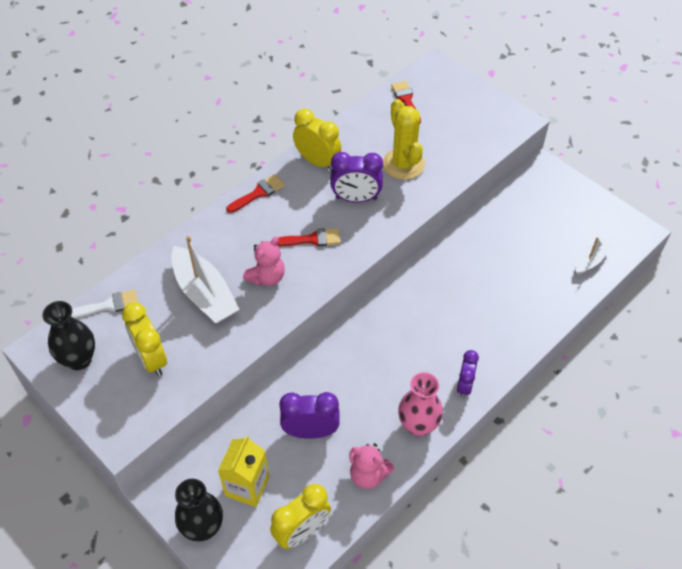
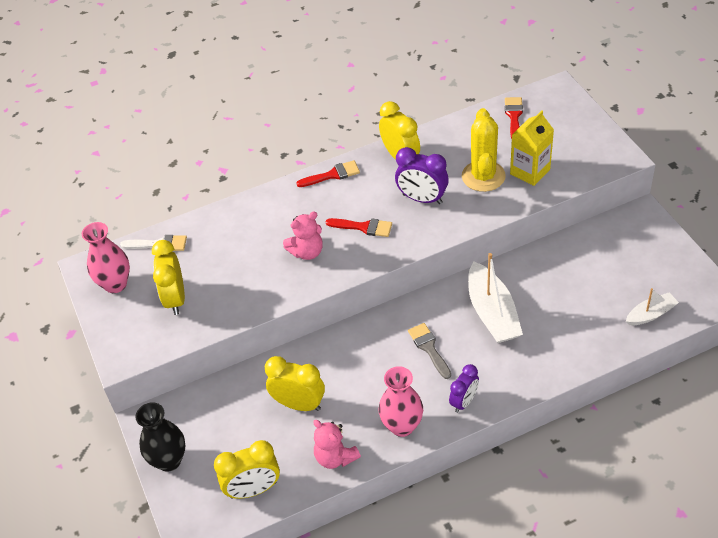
camera: 25 degrees right, 5 degrees down
(79, 359) = (115, 284): black vase -> pink vase
(204, 294) = (245, 254): white boat -> white boat (492, 313)
(247, 486) = (222, 436): yellow carton -> yellow carton (530, 171)
(310, 431) = (299, 404): purple clock -> yellow clock
(411, 342) = (429, 348): none -> grey brush

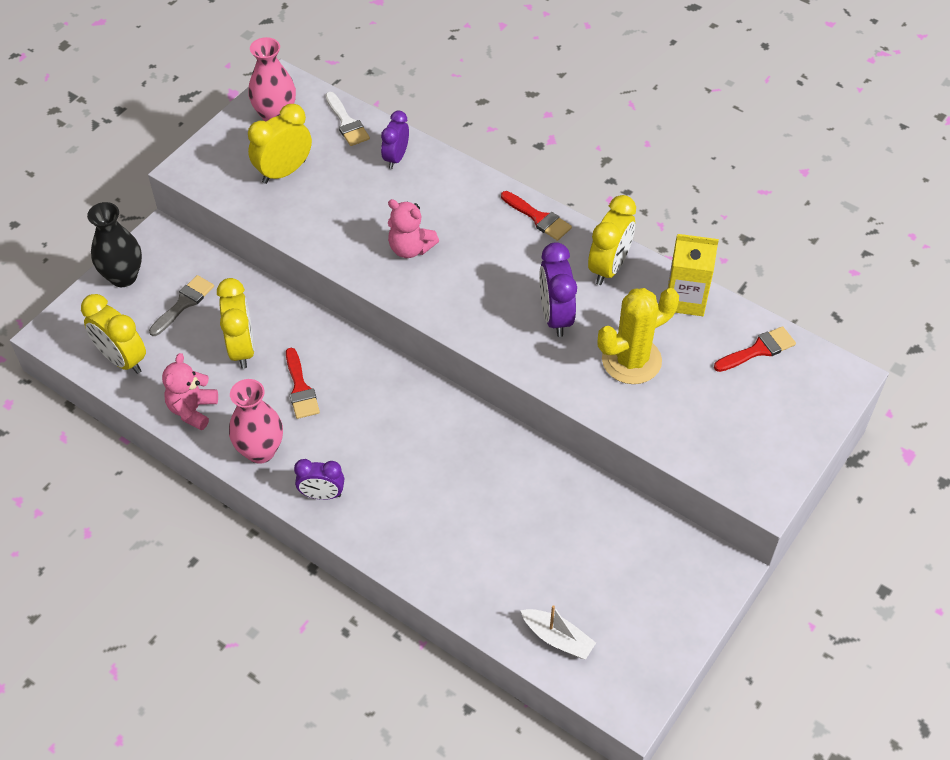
camera: 55 degrees right, 5 degrees up
(217, 229) = (396, 158): none -> purple clock
(364, 227) = (477, 281): red brush -> red brush (300, 388)
(429, 348) = (378, 430): grey brush -> grey brush (184, 303)
(492, 313) = (463, 470): white boat -> none
(530, 171) = (671, 404): yellow carton -> yellow carton (685, 299)

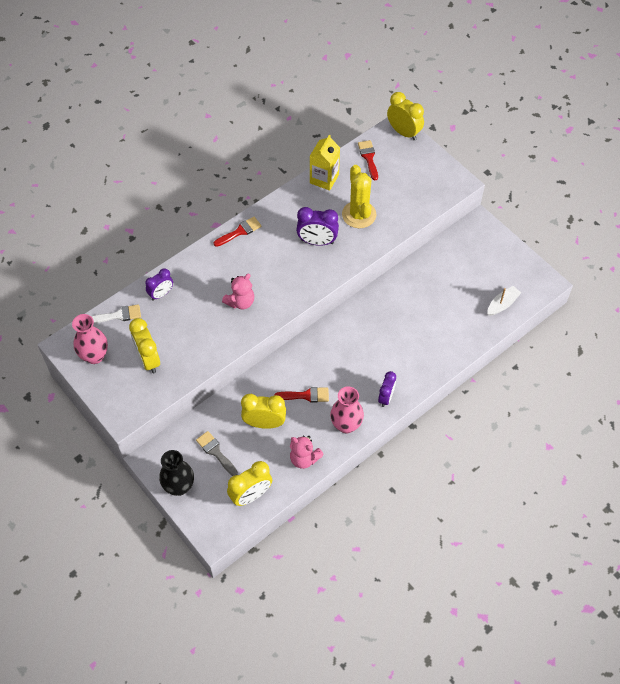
camera: 75 degrees left, 5 degrees up
(396, 158) = (161, 294): purple clock -> purple clock turned 75 degrees counterclockwise
(608, 267) = (289, 207): yellow clock -> yellow clock (403, 132)

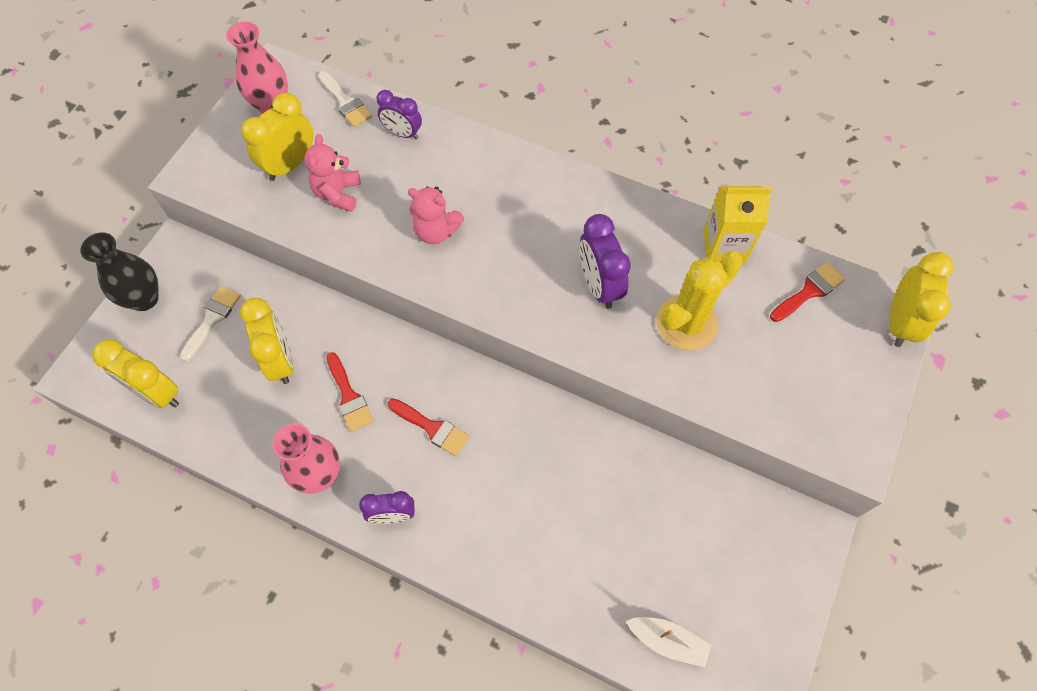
camera: 65 degrees right, 5 degrees up
(215, 452) = (212, 319): grey brush -> white brush
(240, 231) = (559, 179): red brush -> red brush (432, 428)
(304, 458) = (240, 439): pink teddy bear -> pink teddy bear (338, 194)

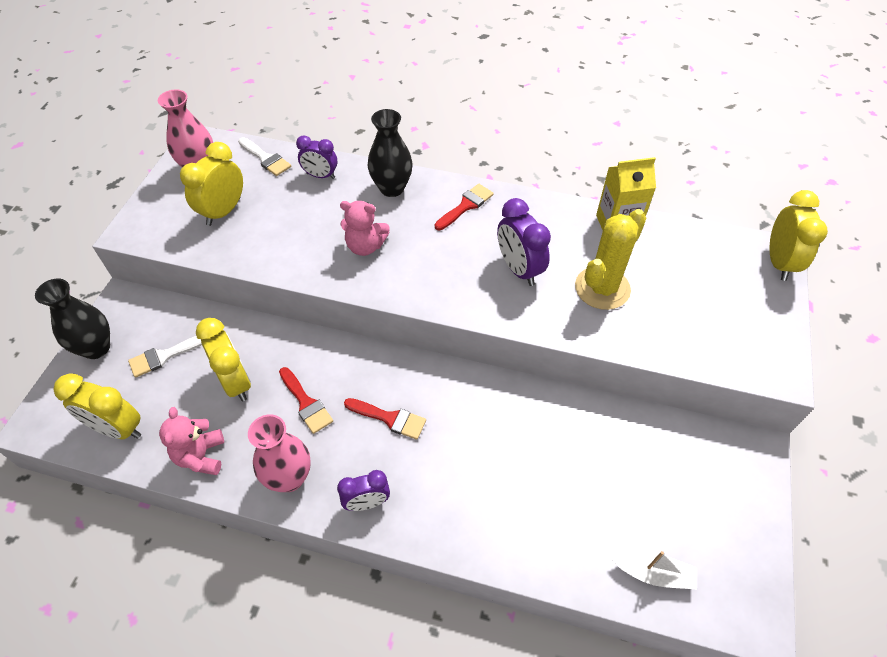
camera: 10 degrees left, 10 degrees down
(212, 319) = (165, 356): white brush -> white brush turned 135 degrees counterclockwise
(338, 194) = (271, 228): pink teddy bear -> pink teddy bear (201, 456)
(479, 161) = (392, 188): none -> black vase
(809, 291) = (698, 249): red brush -> red brush (466, 206)

